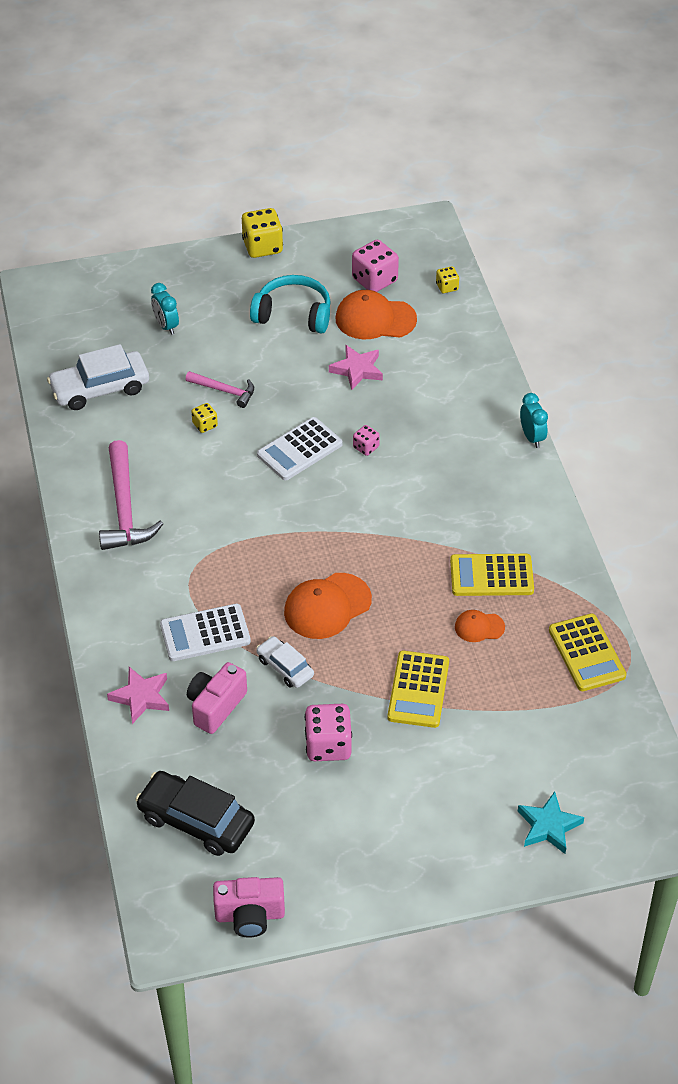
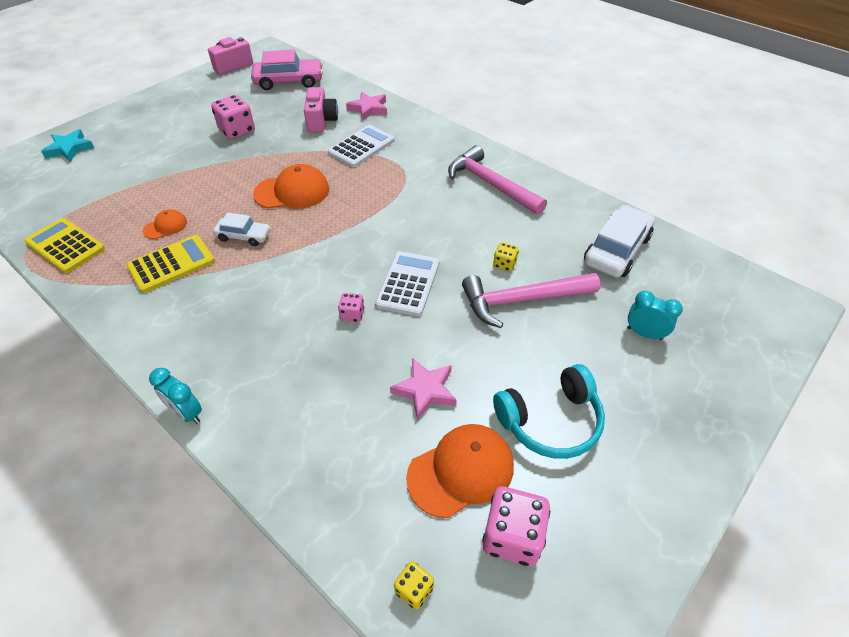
camera: 145 degrees right, 0 degrees up
(196, 820) = (289, 82): black car -> pink car
(224, 391) = (522, 300): pink hammer -> pink hammer, size x1.77
(262, 247) = (685, 501): yellow dice -> none
(285, 667) = (294, 152): white car -> white car (244, 236)
(327, 606) = (292, 192): orange cap -> orange cap turned 60 degrees clockwise
(418, 690) = (193, 175): yellow calculator -> none

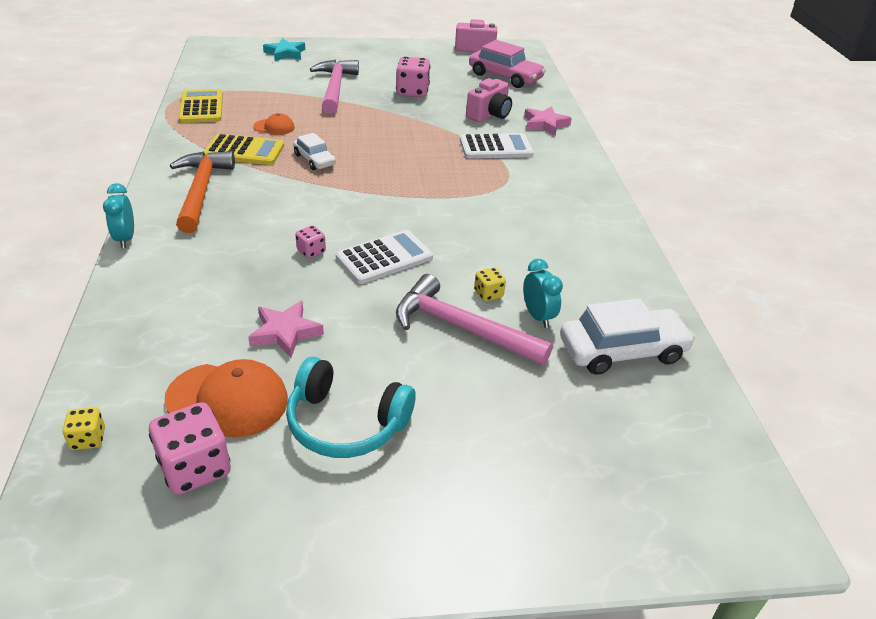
camera: 40 degrees right, 10 degrees down
(188, 324) = (201, 191): none -> orange hammer
(292, 192) = (392, 150): orange cap -> none
(491, 184) = (573, 231): pink hammer -> pink hammer (335, 88)
(644, 333) = (540, 429): turquoise clock -> turquoise clock (538, 316)

